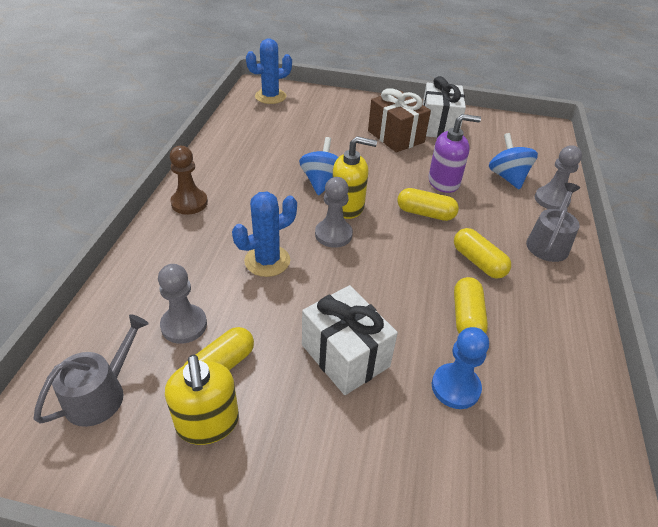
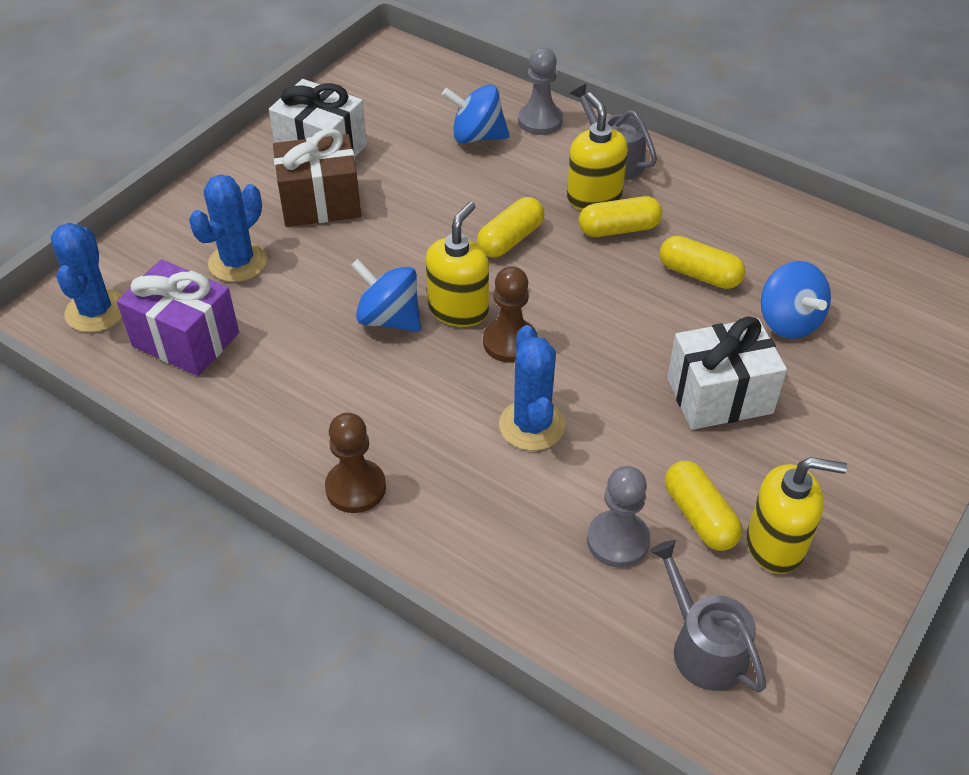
camera: 65 degrees left, 5 degrees up
(266, 124) = (185, 339): none -> purple gift
(330, 124) = (238, 262): none -> blue cactus
(333, 234) = (510, 342): grey pawn -> brown pawn
(444, 182) = (455, 197): purple soap dispenser -> none
(455, 387) = (788, 321): blue pawn -> blue spinning top
(500, 242) = (594, 197): none -> yellow soap dispenser

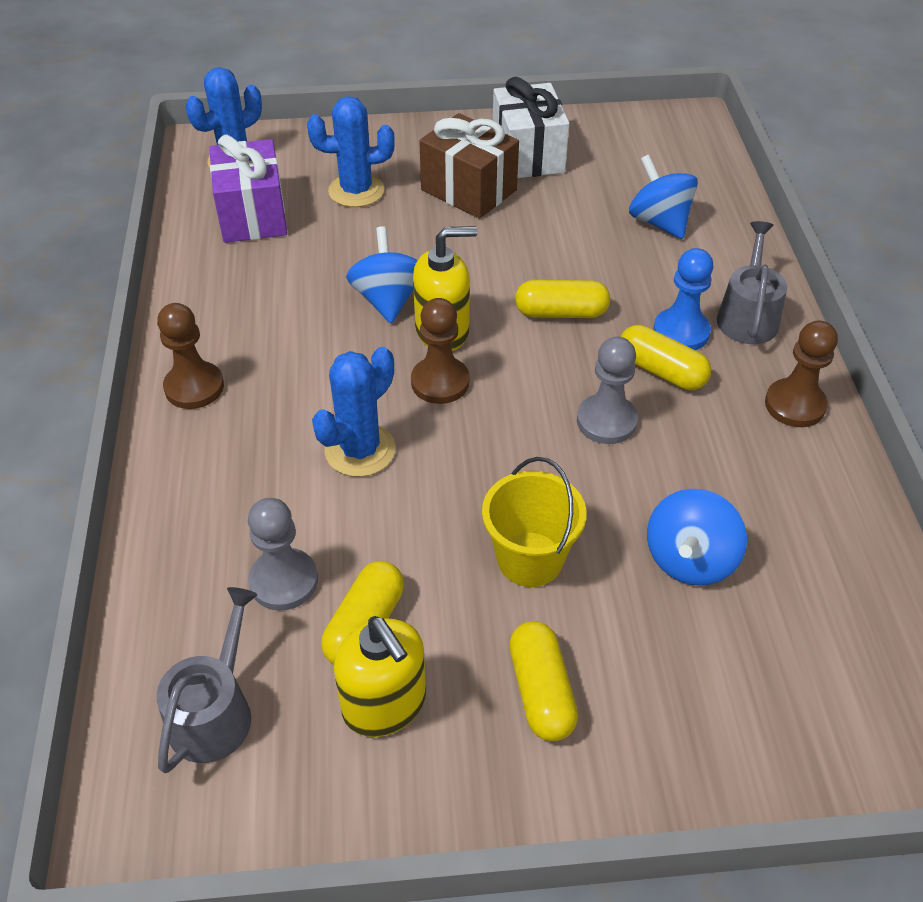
camera: 50 degrees right, 0 degrees up
(540, 121) = (732, 244): grey pawn -> grey pawn (606, 421)
(594, 197) = (681, 332): yellow soap dispenser -> blue pawn
(699, 274) = (672, 458): yellow capsule -> yellow capsule (541, 691)
(710, 193) = (795, 405): none -> brown pawn
(719, 396) = (530, 559): white gift -> yellow bucket

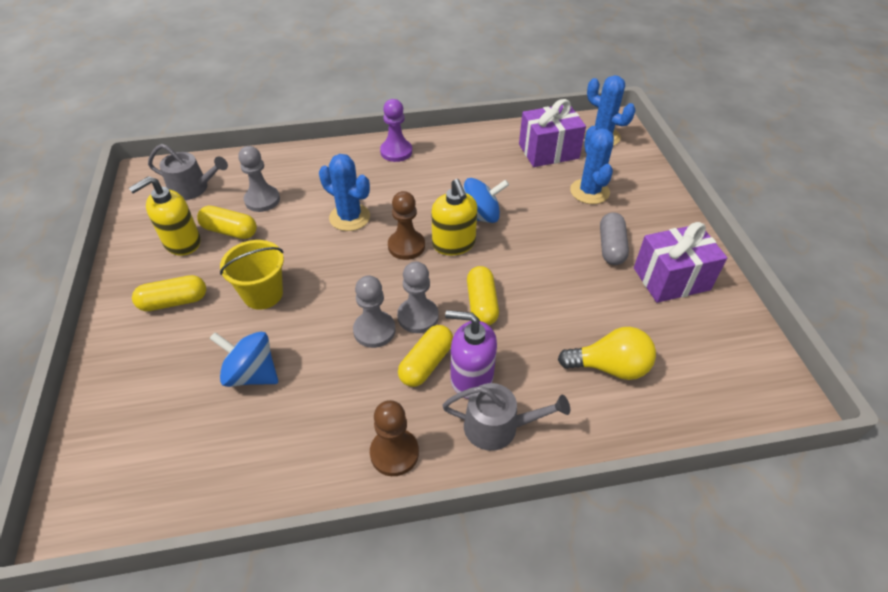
camera: 85 degrees right, 0 degrees up
(194, 387) = (396, 152): brown pawn -> purple pawn
(469, 190) = (611, 247): brown gift -> grey capsule
(528, 155) = (671, 279): white gift -> purple gift
(582, 375) = (418, 316): none -> grey pawn
(659, 222) = (610, 367): blue spinning top -> yellow light bulb
(681, 332) = (471, 378): blue pawn -> purple soap dispenser

